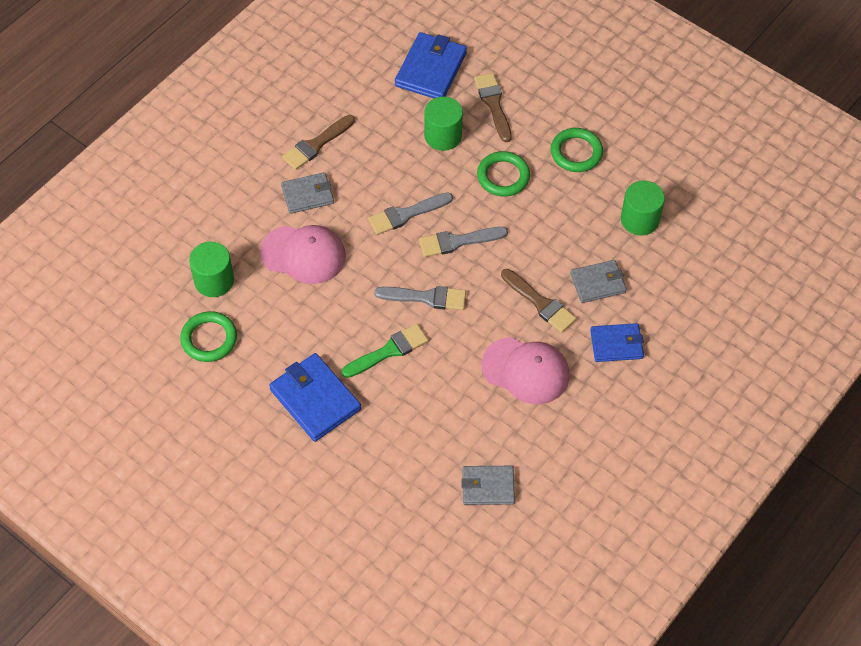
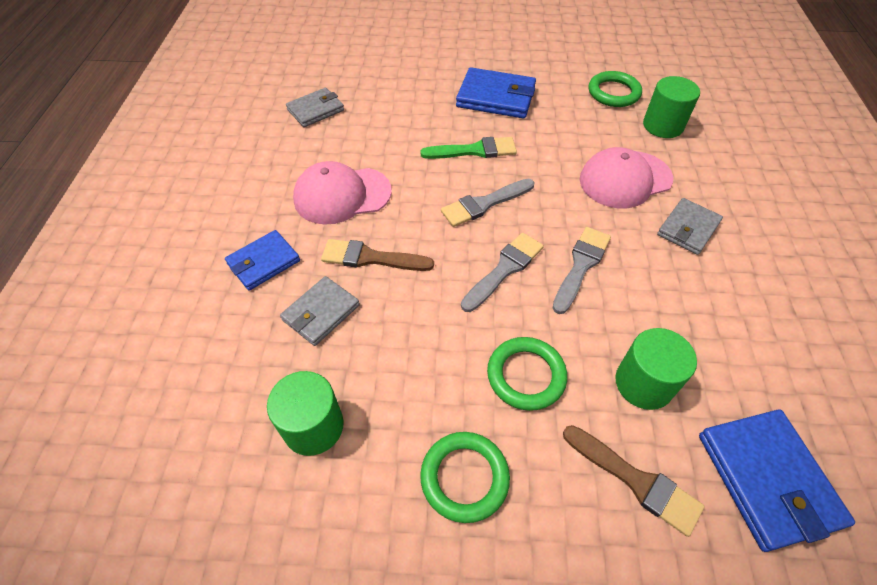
camera: 145 degrees right, 5 degrees down
(316, 144) = (747, 282): brown brush -> none
(389, 351) = (474, 150): green brush -> green brush turned 120 degrees counterclockwise

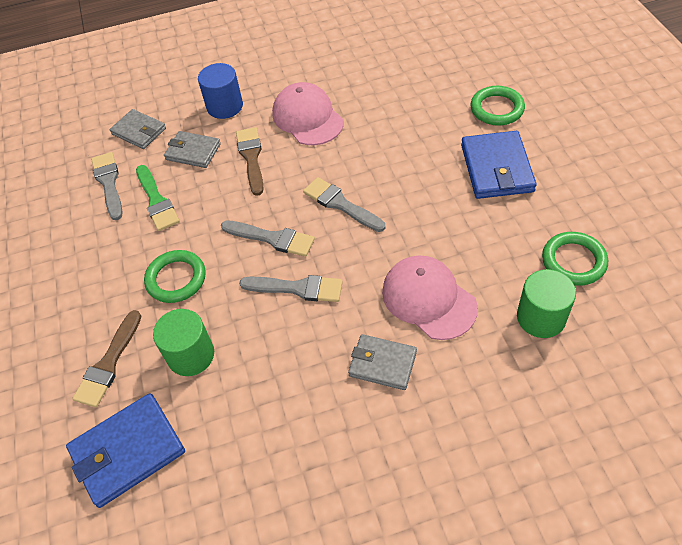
camera: 75 degrees right, 0 degrees up
(264, 262) = (225, 106): blue wallet -> blue cylinder
(313, 426) = (108, 183): green cylinder -> grey brush
(315, 110) = (399, 63): grey wallet -> grey wallet (139, 131)
(464, 477) = (91, 267): green ring -> green ring (497, 109)
(474, 150) = (406, 177): green brush -> green brush (156, 201)

